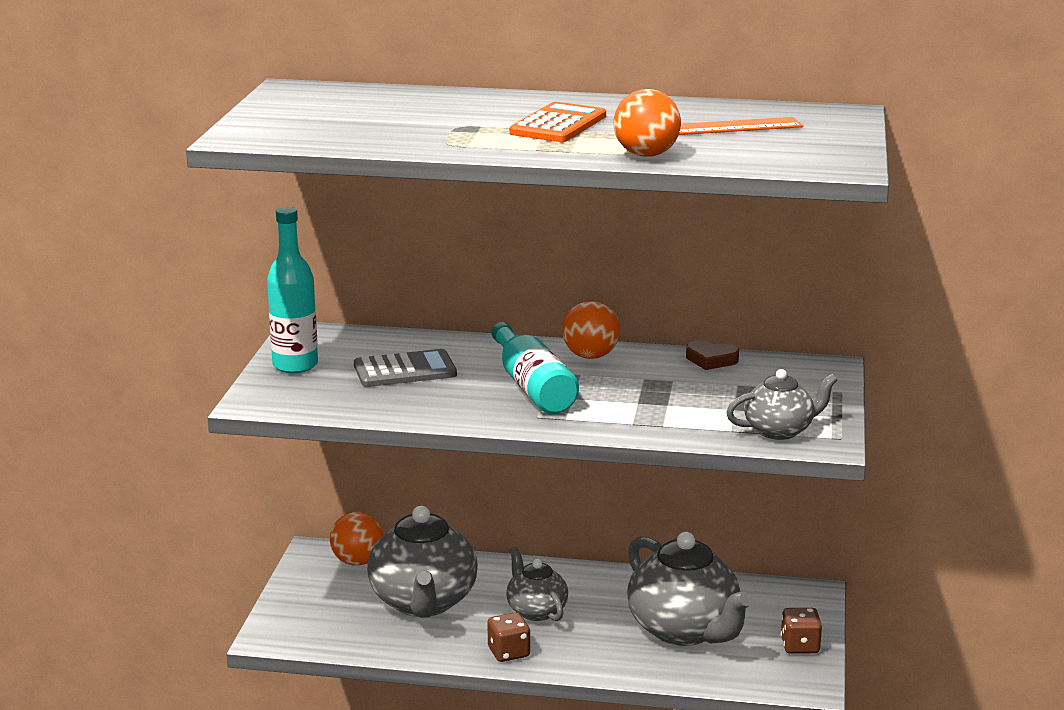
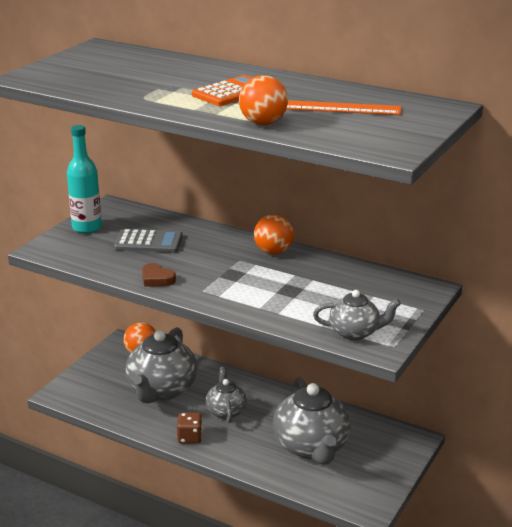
camera: 20 degrees right, 5 degrees up
(532, 387) = (217, 268): turquoise bottle -> none
(711, 360) = (351, 268): brown heart -> brown heart (157, 279)
(800, 646) = (381, 477): brown dice -> none

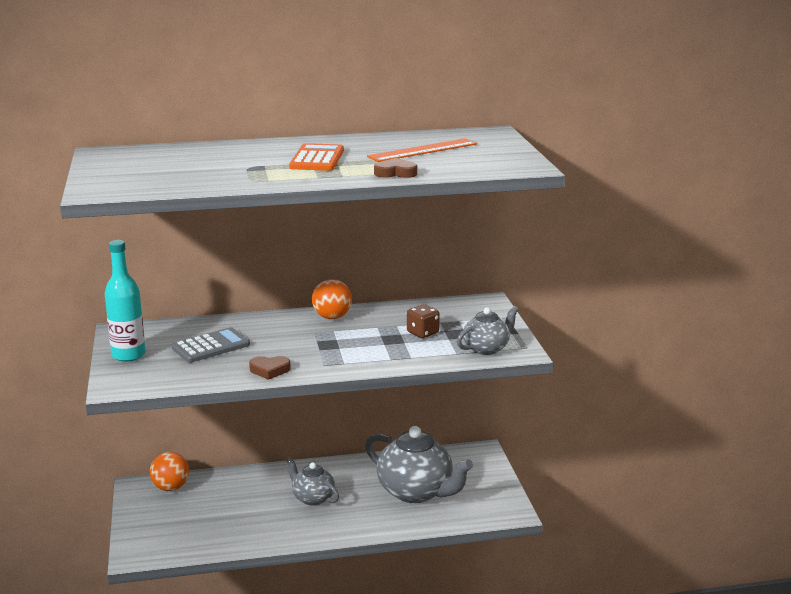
camera: 40 degrees left, 5 degrees down
(161, 390) = (232, 508): grey teapot -> none
(190, 437) = (309, 531): brown dice -> brown dice (423, 333)
(263, 123) = (395, 173): orange ball -> brown heart

